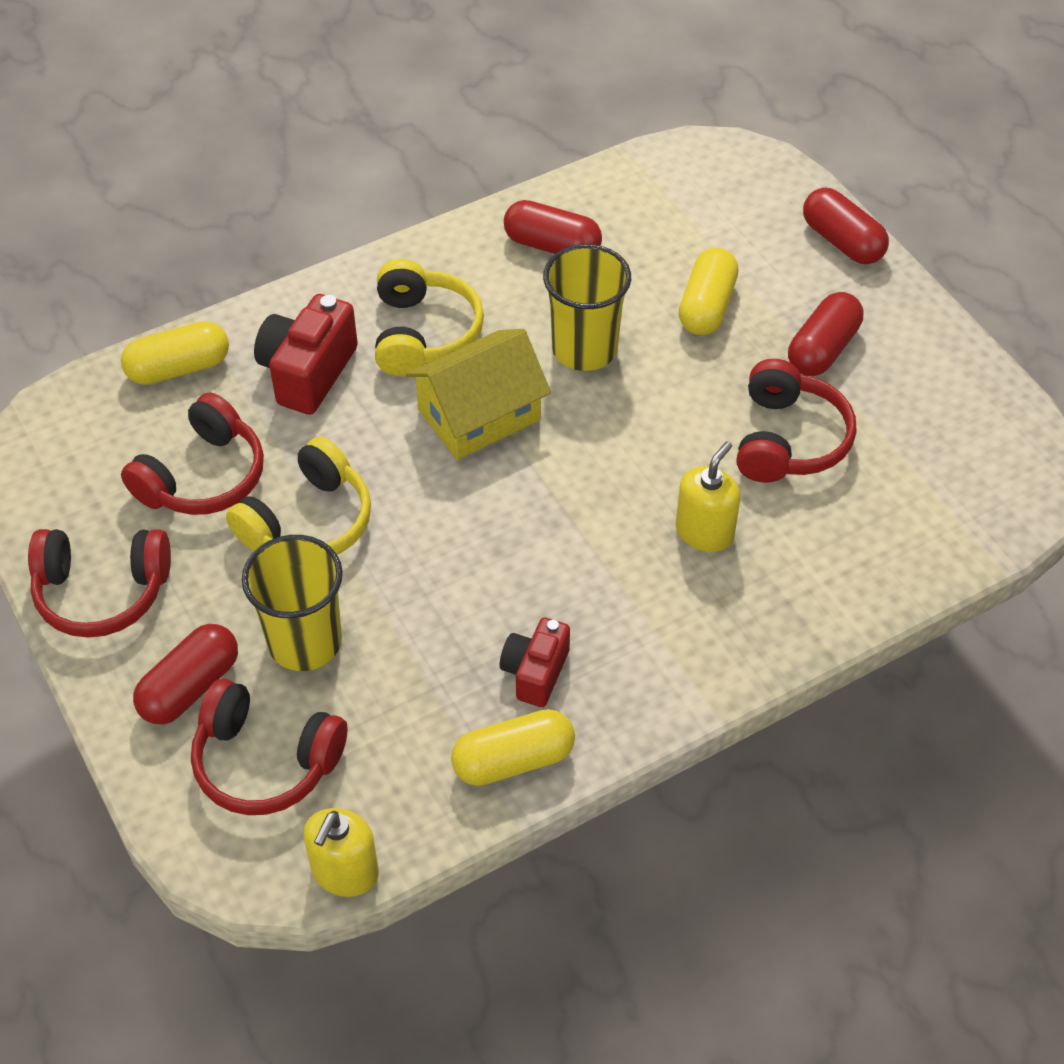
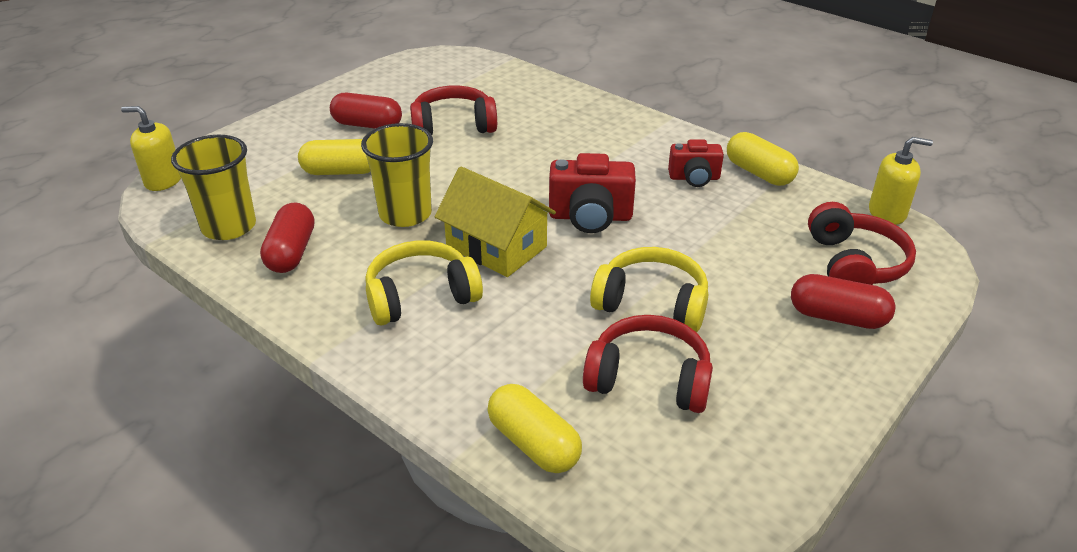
camera: 110 degrees left, 15 degrees down
(102, 592) = (806, 398): red headphones -> none
(305, 642) = (753, 274): yellow cup -> yellow cup (229, 226)
(308, 372) = (497, 351): red camera -> red camera (590, 217)
(704, 532) = (545, 141): yellow soap dispenser -> yellow soap dispenser (163, 180)
(842, 241) = (257, 131): red capsule -> none

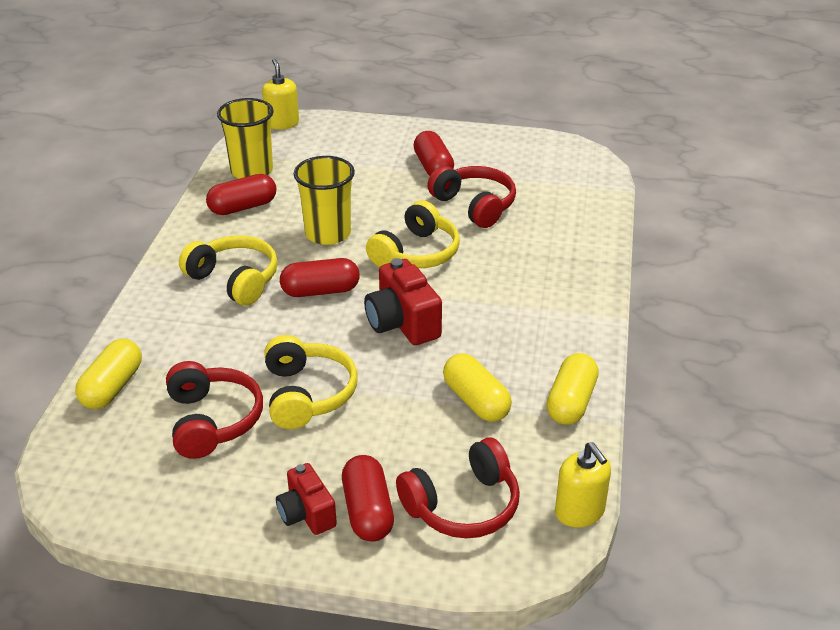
camera: 60 degrees right, 0 degrees up
(341, 171) = (357, 184): yellow capsule -> yellow capsule (476, 401)
(492, 176) = (416, 253): none -> yellow headphones
(496, 247) = (320, 291): yellow house -> red capsule
(694, 178) = (521, 363): red camera -> red camera (306, 514)

